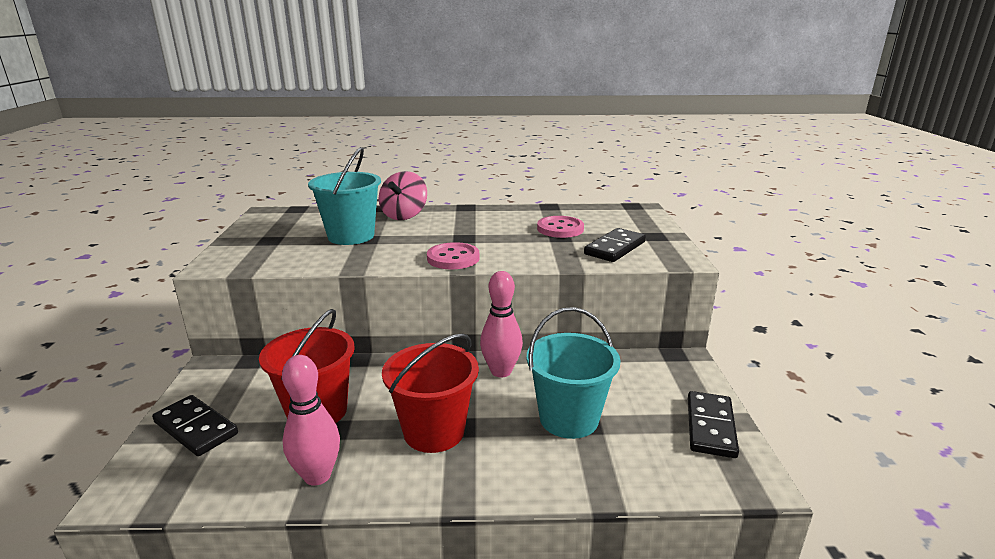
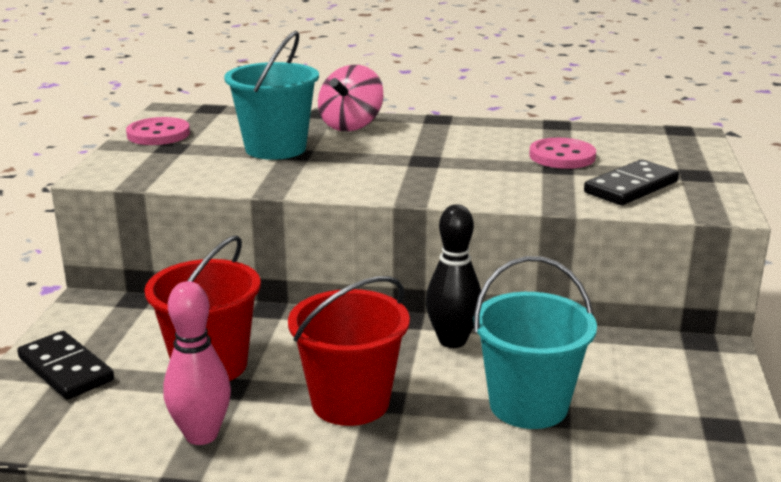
camera: 10 degrees right, 0 degrees up
(453, 258) = (403, 186): pink button -> pink button (158, 134)
(501, 371) = (452, 341): pink bowling pin -> black bowling pin
(710, 427) = (720, 434): black domino -> none

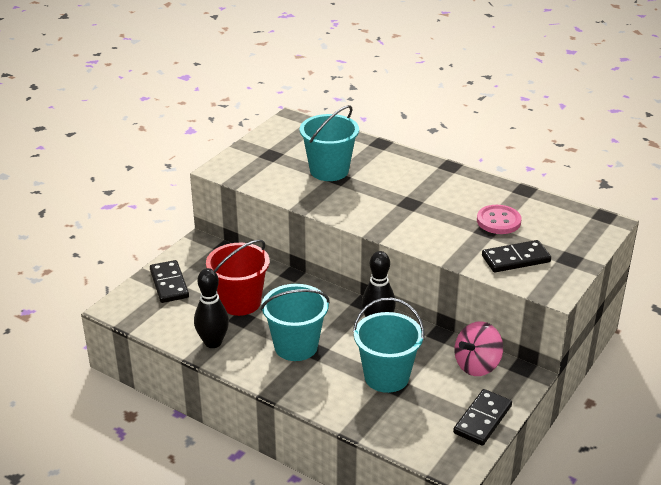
camera: 25 degrees right, 10 degrees up
(158, 134) = (270, 141): pink button -> none
(201, 435) = (213, 342): pink bowling pin -> black bowling pin
(350, 402) = (296, 346): red bucket -> turquoise bucket
(351, 125) = (389, 159): pink spinning top -> pink spinning top (477, 365)
(721, 422) = (482, 419): none -> black domino

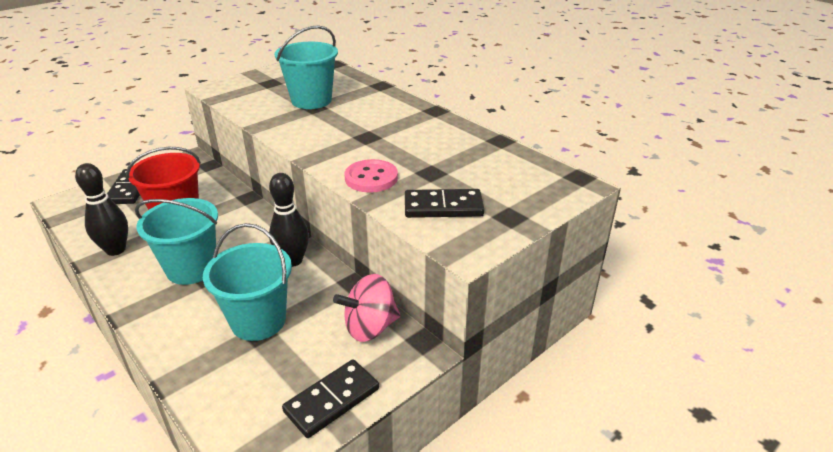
camera: 15 degrees right, 0 degrees up
(498, 221) = (450, 166): pink button -> pink button (371, 178)

